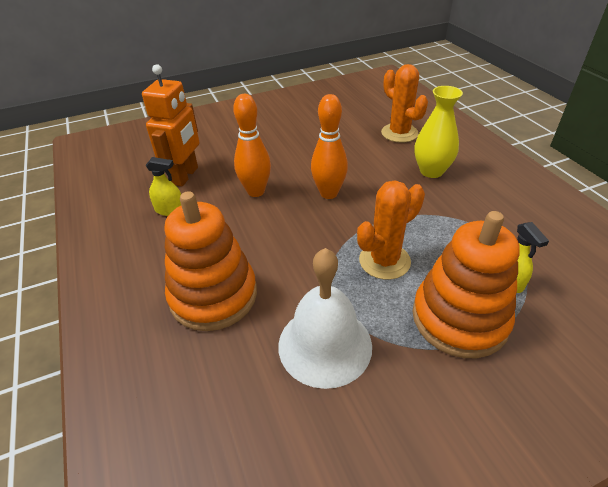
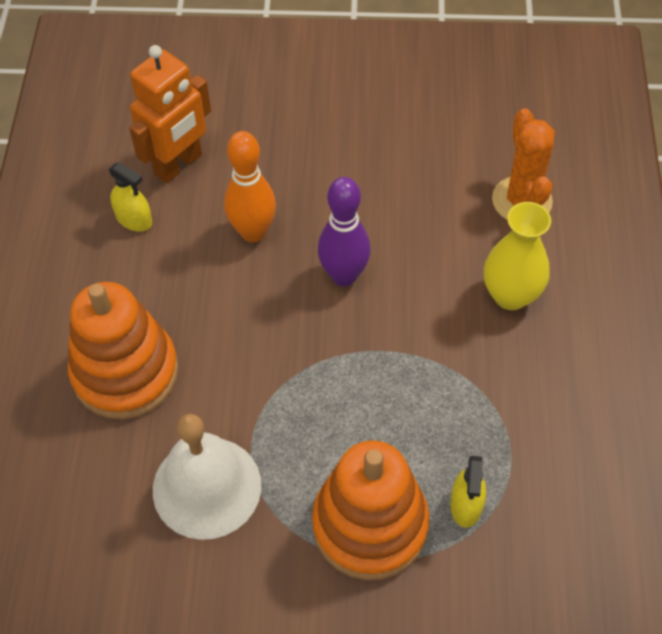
camera: 25 degrees right, 15 degrees up
(329, 193) = (344, 276): orange bowling pin -> purple bowling pin
(384, 261) = (341, 412): orange cactus -> none

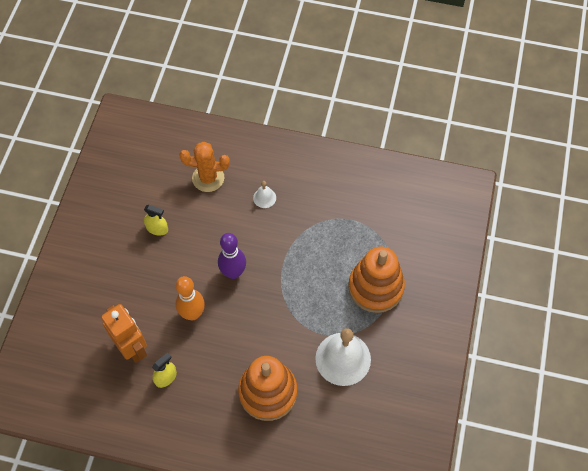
camera: 80 degrees left, 5 degrees up
(466, 505) = (373, 244): yellow spray bottle -> yellow spray bottle (157, 228)
(510, 295) = (264, 198): yellow vase -> white bell

